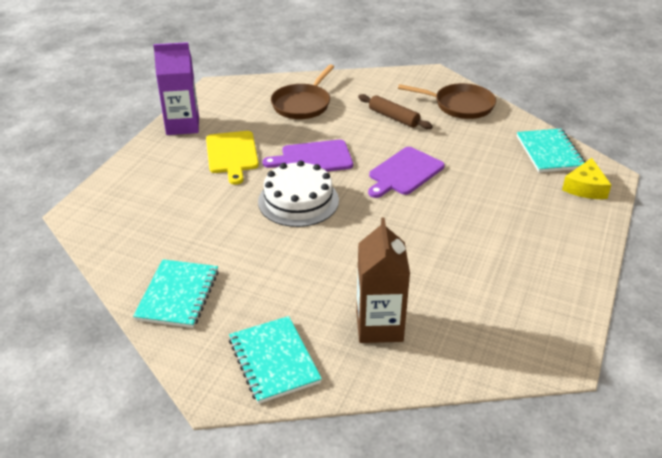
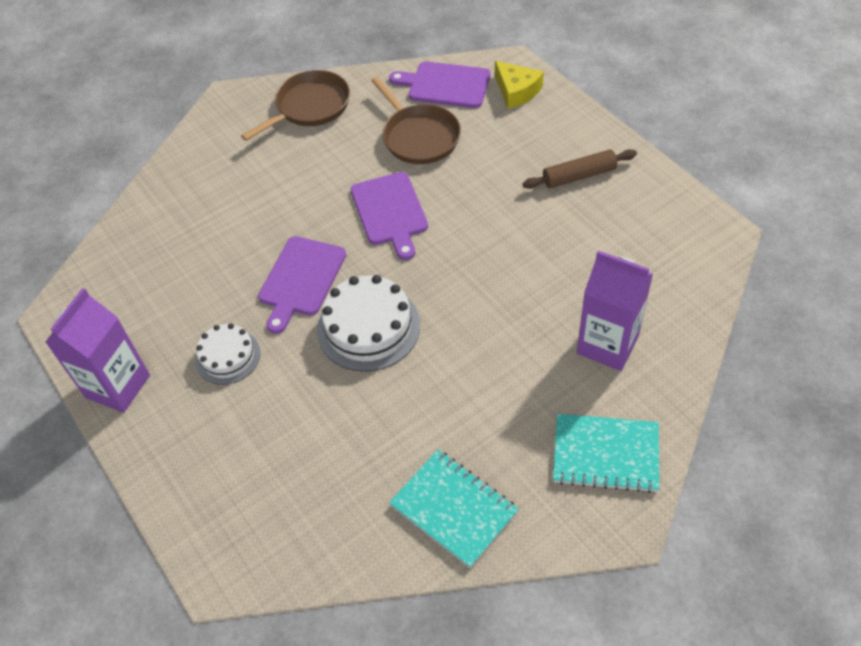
camera: 55 degrees left, 15 degrees up
(232, 154) = (227, 356): yellow cutting board -> white cake
(302, 104) = (182, 242): brown pan -> brown pan (419, 136)
(379, 326) = (607, 344): brown carton -> purple carton
(394, 117) = (283, 172): brown rolling pin -> brown rolling pin (579, 176)
(549, 152) = (445, 85): turquoise notebook -> purple cutting board

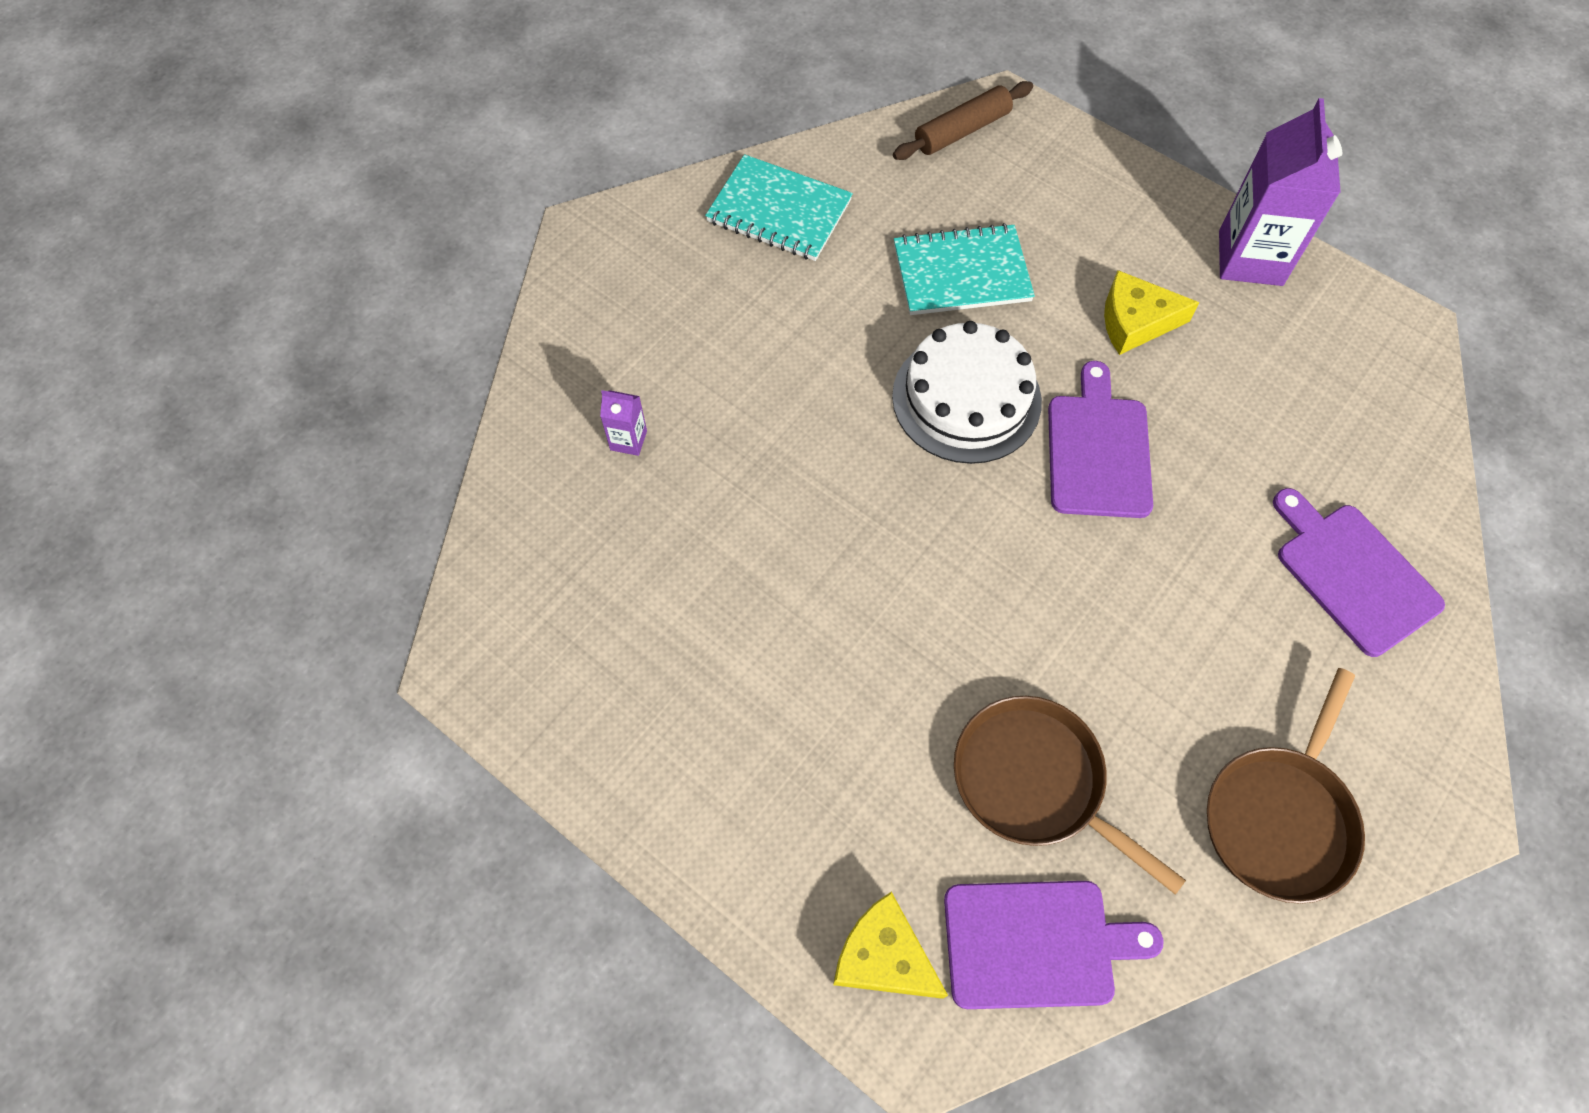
camera: 160 degrees right, 10 degrees up
(227, 356) = (1135, 322): white cake -> yellow cheese
(390, 212) = (1017, 599): purple cutting board -> purple cutting board (1353, 573)
(579, 176) = (716, 746): brown rolling pin -> brown rolling pin (962, 131)
(605, 454) = (614, 301): turquoise notebook -> turquoise notebook (961, 273)
(607, 344) = (628, 440): purple carton -> purple carton, size x0.44

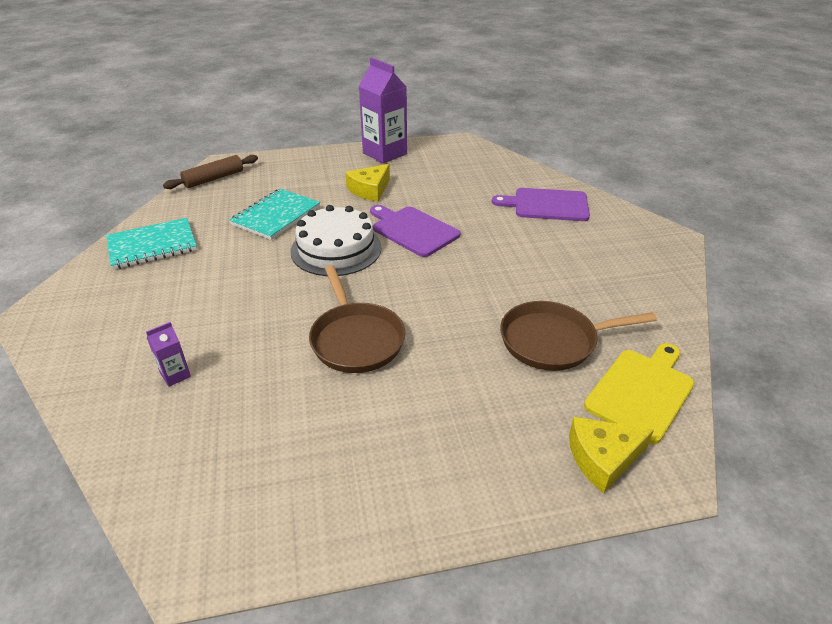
camera: 50 degrees left, 25 degrees down
(962, 131) = (214, 179): brown rolling pin -> brown rolling pin turned 45 degrees clockwise
(1036, 944) = (642, 391): purple cutting board -> yellow cutting board
(1280, 817) = (638, 280): brown pan -> brown pan (356, 339)

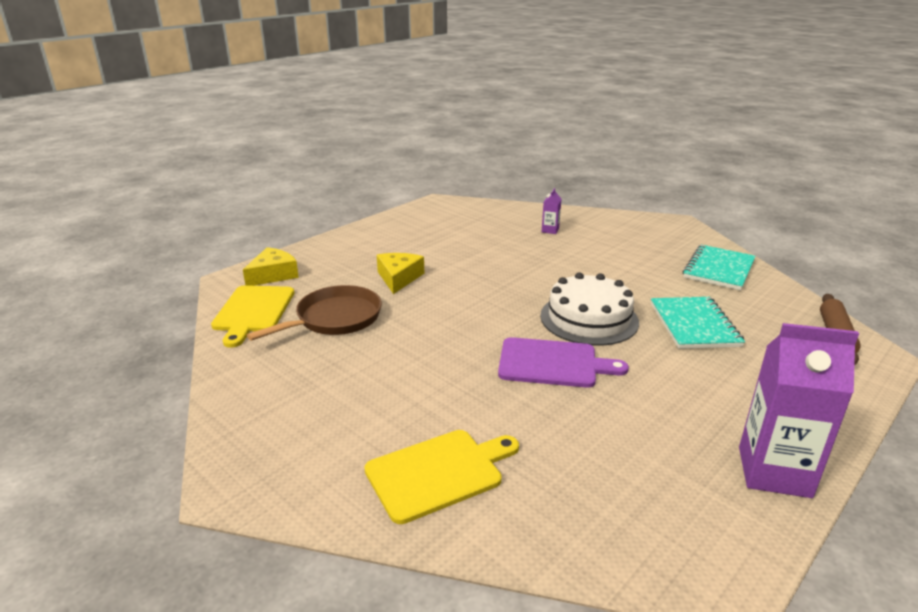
camera: 145 degrees right, 10 degrees down
(356, 339) = (478, 273): brown pan -> none
(370, 190) = (674, 394): yellow cheese -> yellow cheese (398, 278)
(547, 205) = (439, 473): purple cutting board -> yellow cutting board

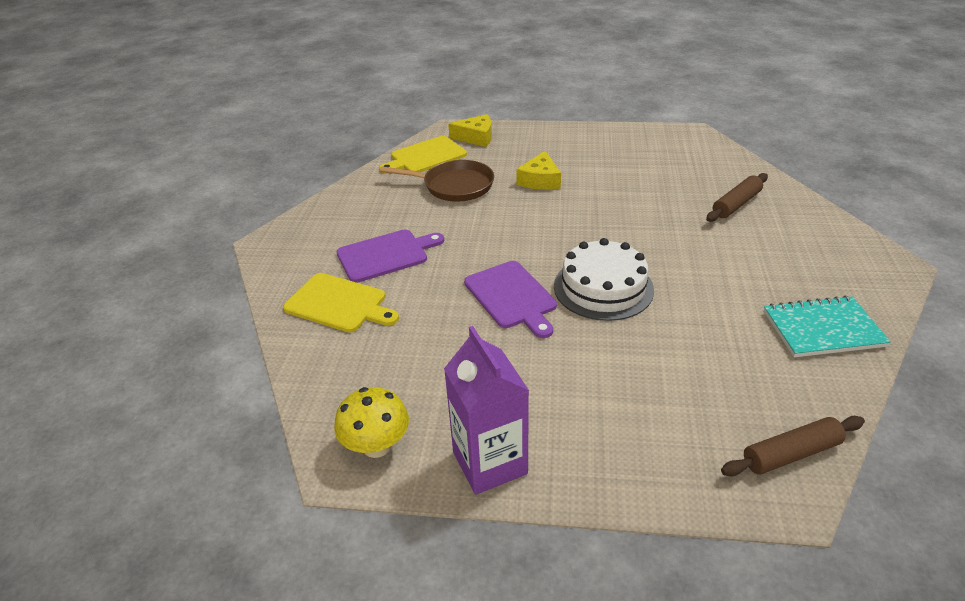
camera: 55 degrees right, 10 degrees up
(392, 405) = (386, 255): none -> purple cutting board
(398, 278) = (540, 180): yellow cheese -> yellow cheese turned 135 degrees clockwise
(550, 230) = (736, 204): purple carton -> brown rolling pin
(694, 325) = (675, 349): turquoise notebook -> none
(707, 538) = (376, 446): none -> yellow mushroom

